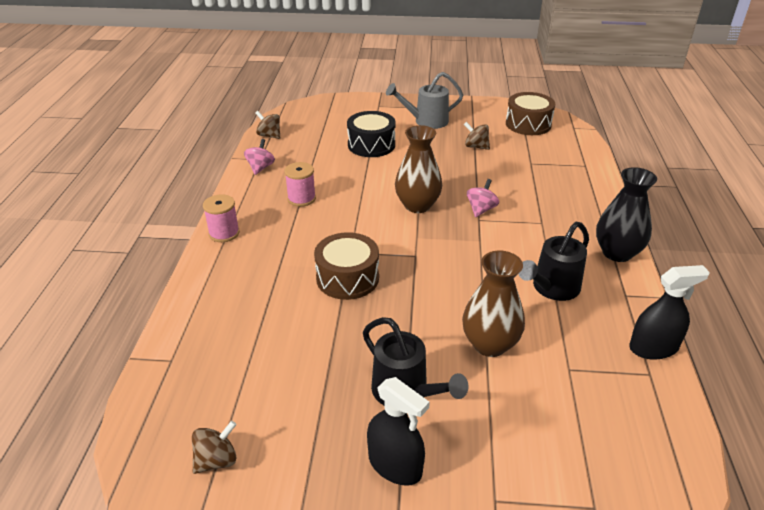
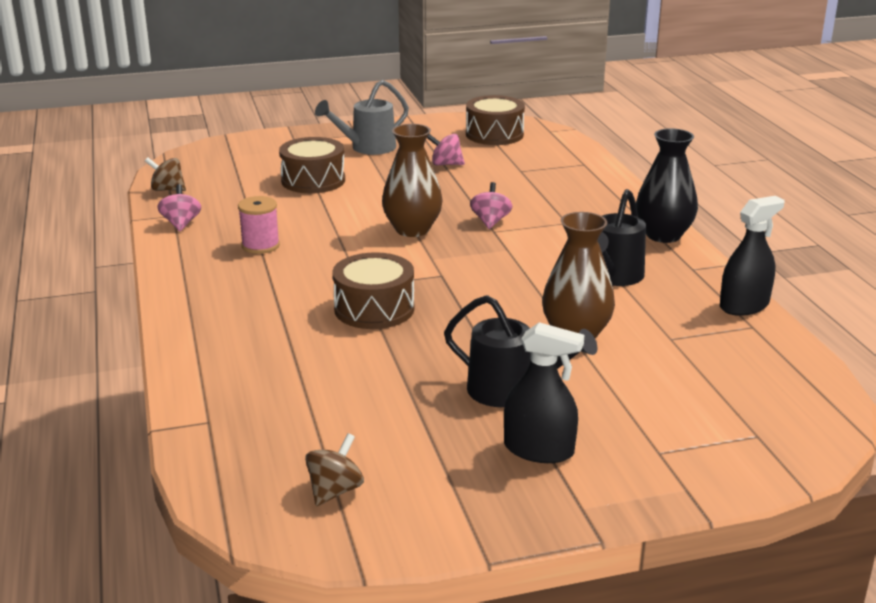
camera: 20 degrees left, 10 degrees down
(224, 233) = (182, 295): pink spool -> none
(371, 145) = (313, 180): black drum -> brown drum
(476, 146) = (446, 164): brown spinning top -> pink spinning top

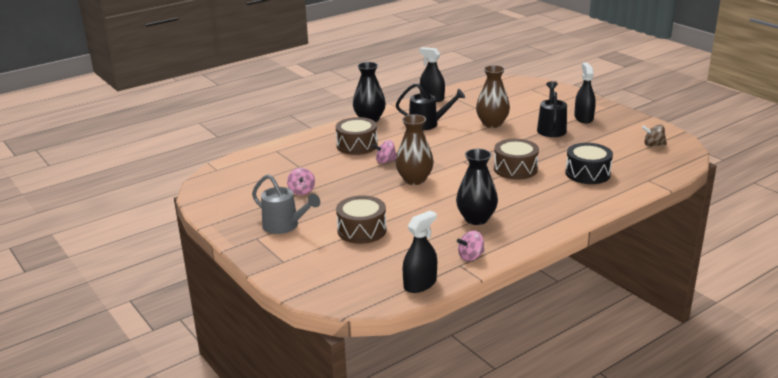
camera: 110 degrees left, 0 degrees up
(167, 190) = (420, 284): brown spinning top -> black spray bottle
(260, 245) = (476, 219): pink spool -> black vase
(294, 368) = (587, 173): none -> black drum
(494, 134) = (232, 186): brown drum -> brown drum (357, 145)

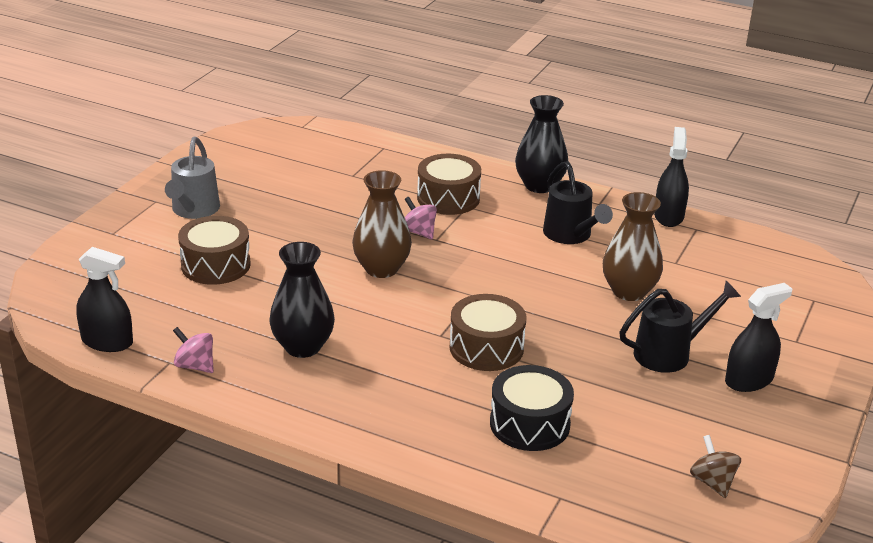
camera: 60 degrees right, 5 degrees up
(301, 191) = (287, 196): pink spinning top -> none

